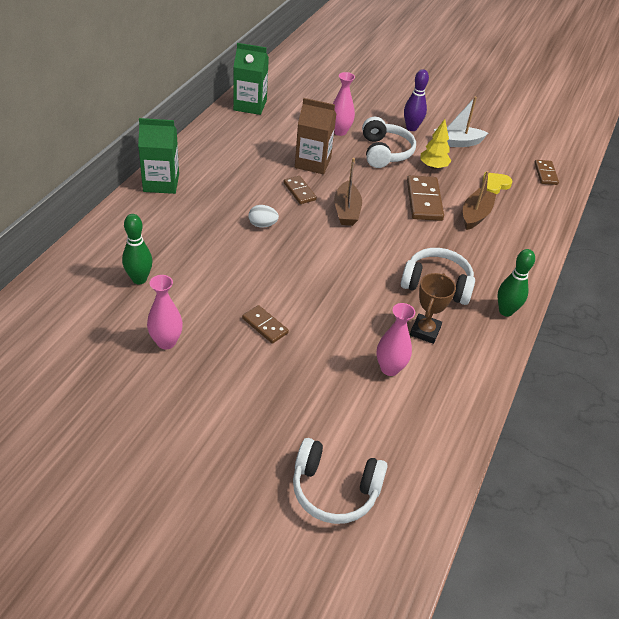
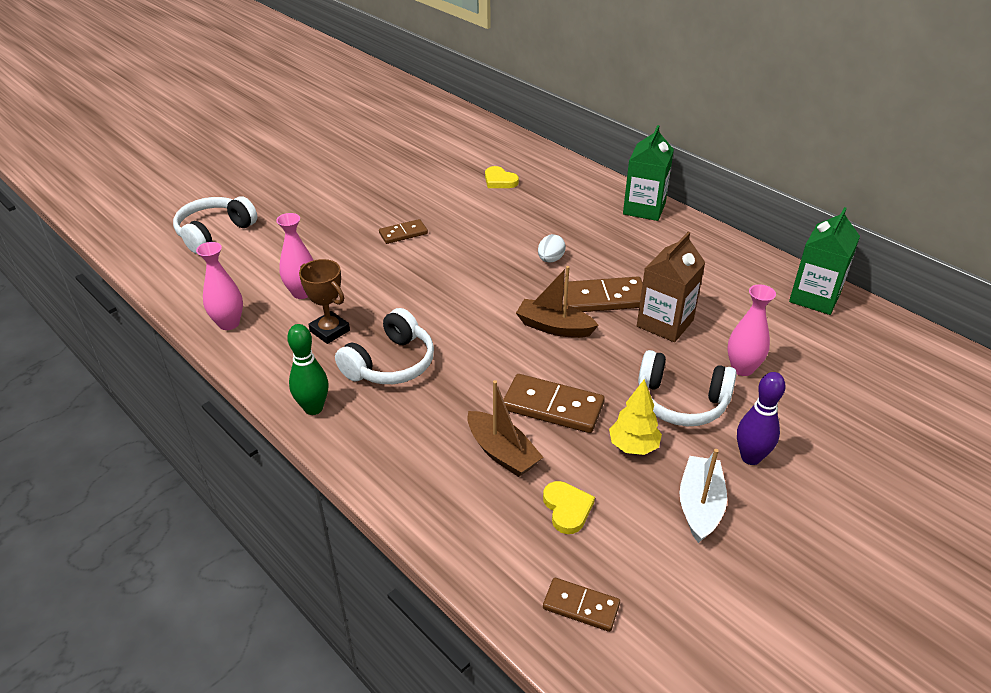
camera: 115 degrees right, 5 degrees down
(139, 279) = (499, 181): green bowling pin -> yellow heart
(166, 342) = (416, 184): pink vase -> pink vase (229, 323)
(299, 191) = (604, 298): brown domino -> brown domino, size x1.65

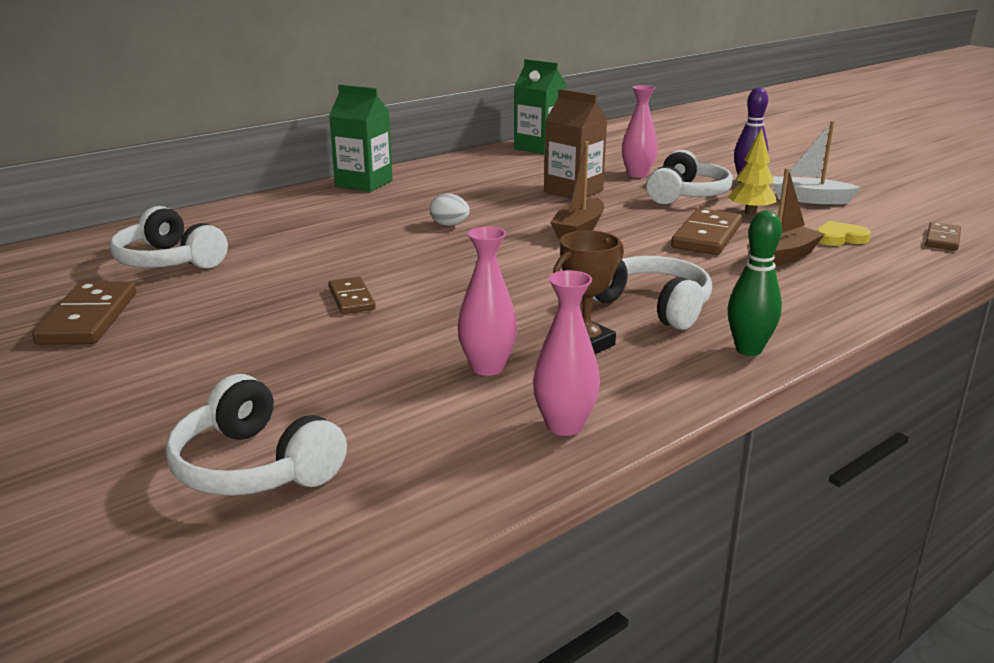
camera: 85 degrees left, 15 degrees down
(460, 162) = (169, 261): none -> white headphones
(499, 181) = (246, 241): yellow heart -> none
(604, 298) = (529, 208): brown domino -> brown domino (88, 318)

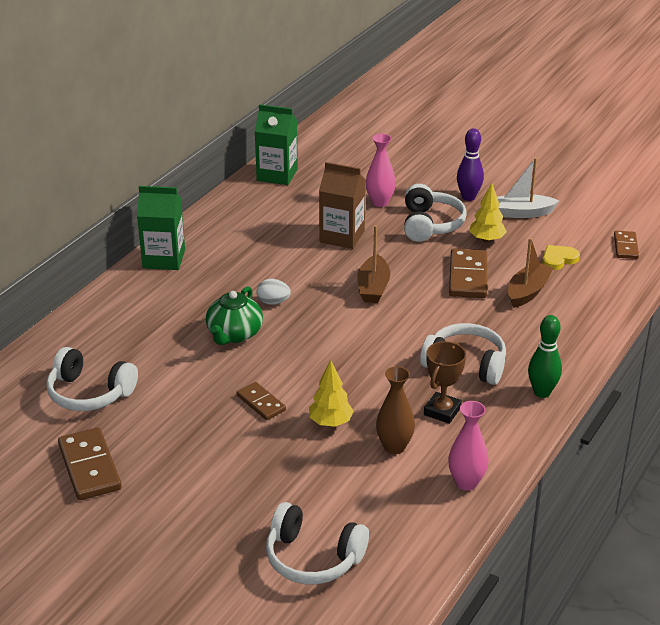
camera: 20 degrees left, 10 degrees up
(380, 242) = (234, 334): none -> green teapot
(421, 330) = (330, 423): none -> yellow tree
(487, 367) = (394, 447): pink vase -> brown vase

